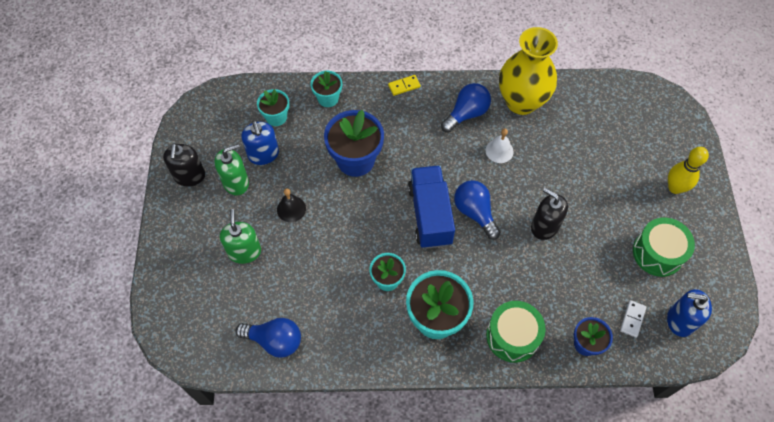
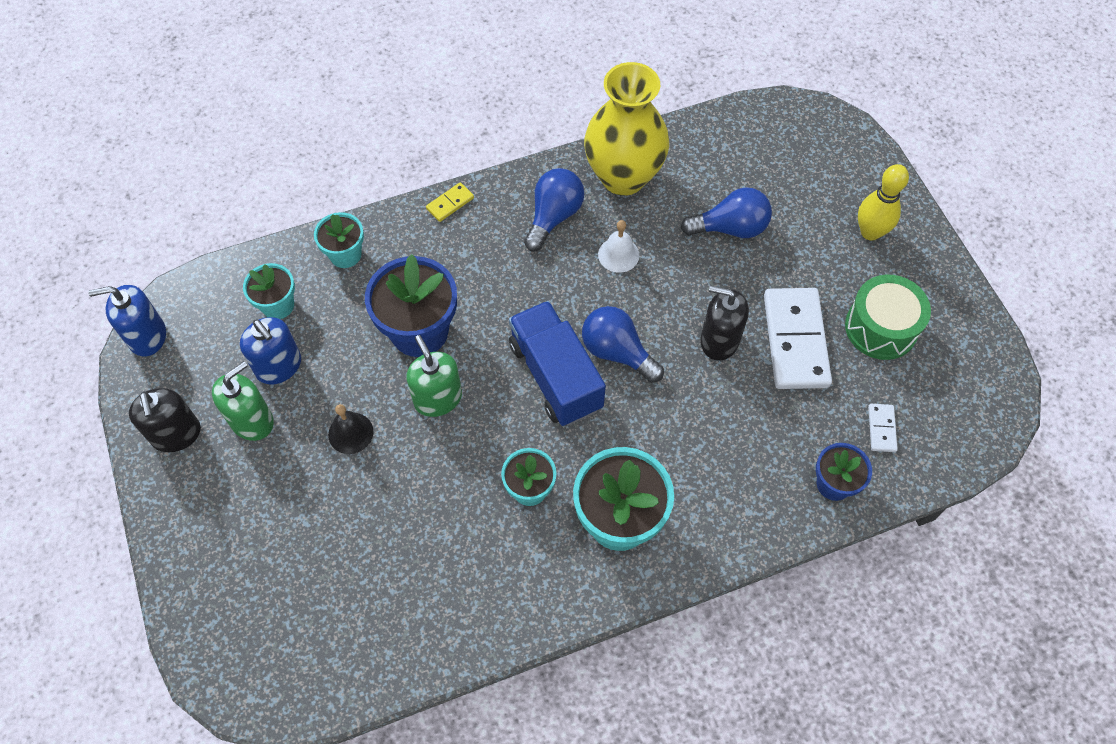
camera: 20 degrees left, 0 degrees up
(244, 251) = (303, 519): green soap dispenser -> green soap dispenser (438, 398)
(274, 340) = (398, 634): blue light bulb -> blue light bulb (730, 228)
(512, 336) = (733, 508): green drum -> none
(595, 243) = (795, 340): none -> white domino
(680, 320) = (942, 409): blue soap dispenser -> blue soap dispenser (147, 336)

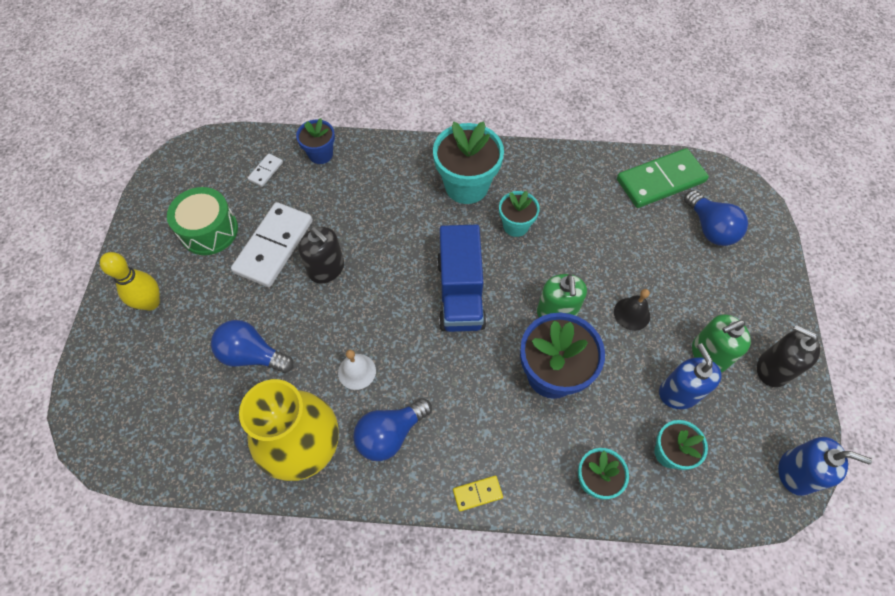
camera: 155 degrees left, 0 degrees up
(176, 434) = (773, 369): black soap dispenser -> black soap dispenser turned 60 degrees counterclockwise
(358, 649) = (660, 180): none -> green domino
(617, 352) = (405, 291): blue light bulb -> blue light bulb (710, 228)

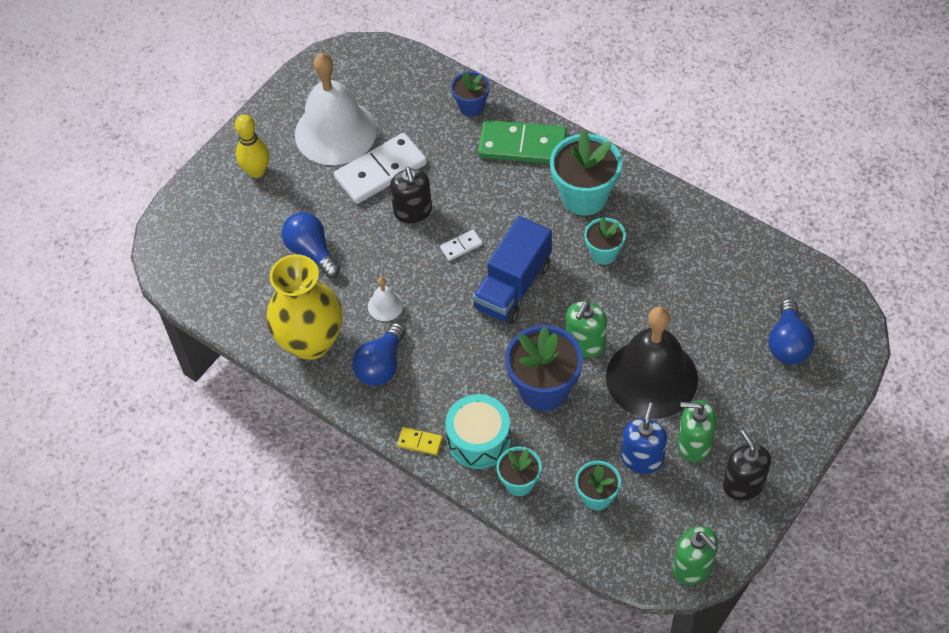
camera: 35 degrees right, 5 degrees down
(209, 230) = (335, 132): green drum -> white bell
(266, 171) = (413, 100): white domino -> white domino (461, 246)
(390, 434) = (381, 365): blue light bulb -> blue light bulb turned 60 degrees counterclockwise
(530, 458) = (479, 440): none -> turquoise drum
(632, 314) = (651, 377): black bell -> black bell, size x2.47
(660, 180) = (776, 278): green domino -> green domino (522, 145)
(796, 472) = (693, 567): blue soap dispenser -> green soap dispenser

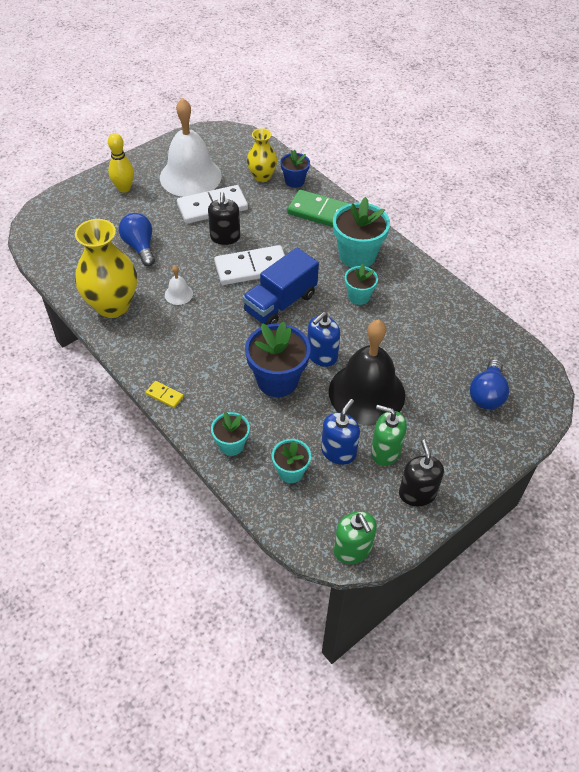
camera: 10 degrees right, 5 degrees down
(381, 365) = (158, 334): blue light bulb -> none
(427, 109) = (262, 176): none -> yellow vase
(461, 246) = (251, 268): white domino -> white domino, size x2.26
(479, 440) = (211, 405): turquoise drum -> none
(585, 343) = (322, 355): green soap dispenser -> blue soap dispenser

